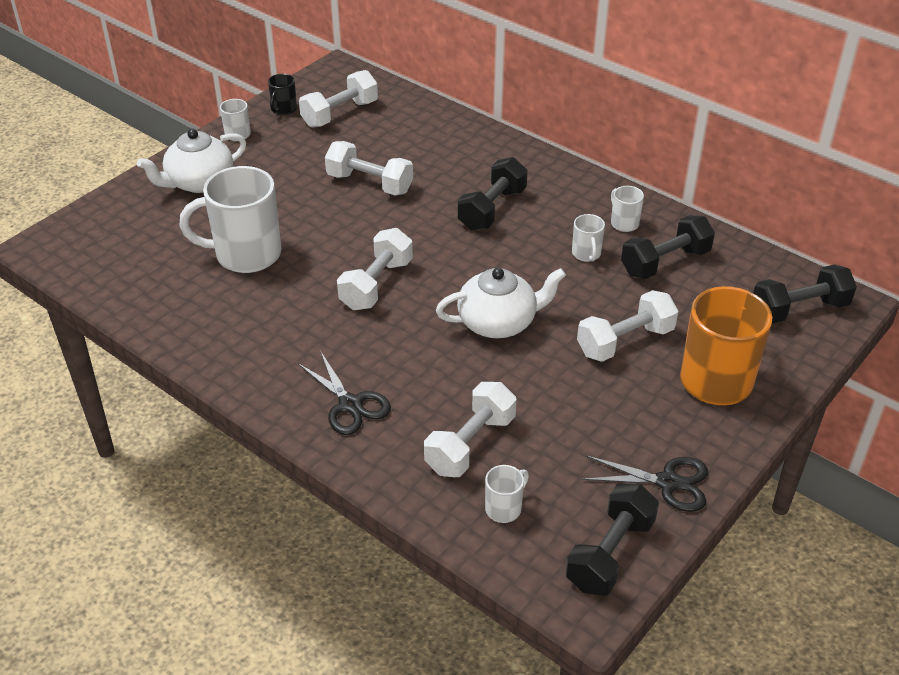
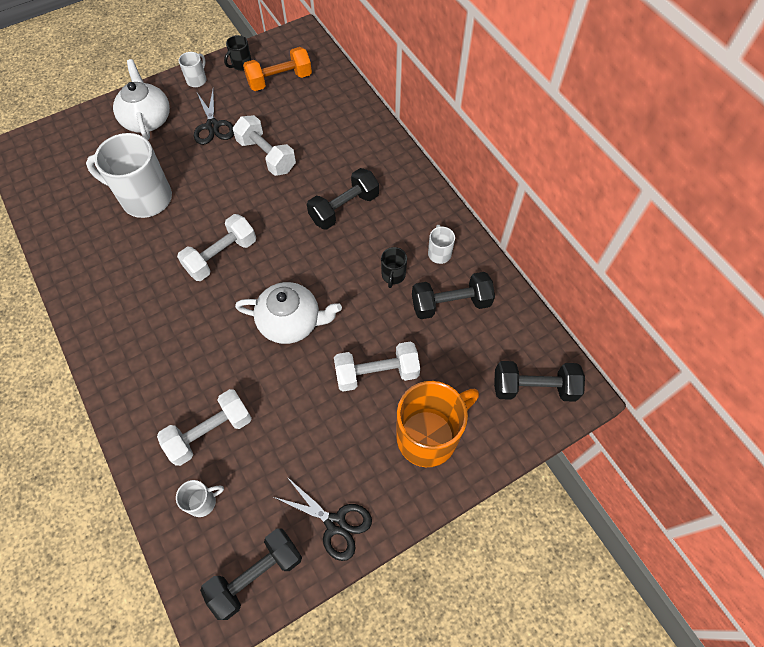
camera: 20 degrees right, 20 degrees up
(199, 182) = (147, 119): white teapot -> white teapot turned 90 degrees clockwise
(340, 114) = (279, 80): white dumbbell -> orange dumbbell
(350, 405) = (145, 364): black scissors -> black scissors (212, 126)
(586, 254) = (393, 275): white mug -> black mug

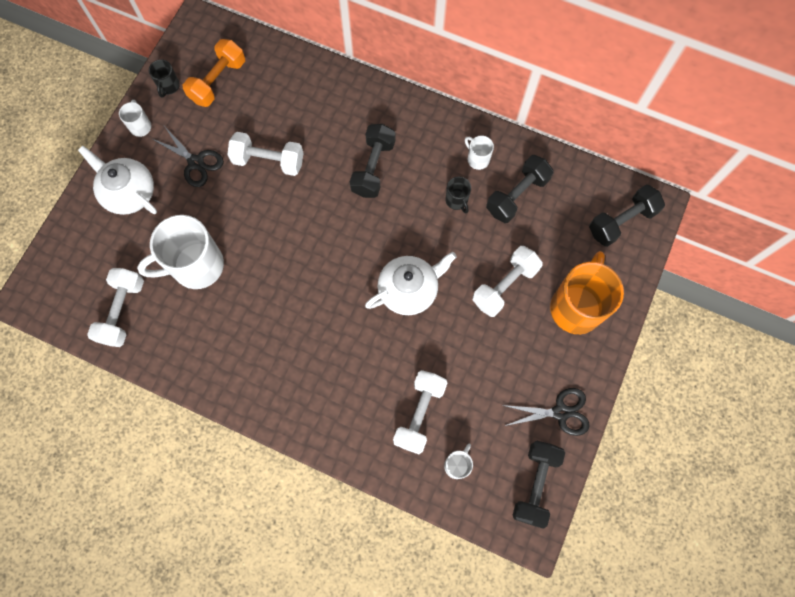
camera: 35 degrees left, 10 degrees up
(221, 256) = (307, 273): white dumbbell -> white dumbbell (122, 311)

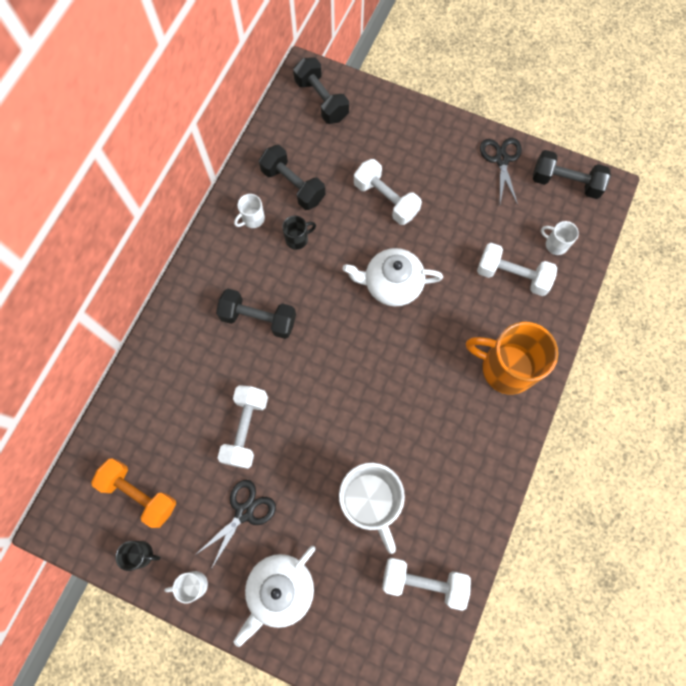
camera: 90 degrees left, 0 degrees up
(409, 290) = (391, 284): white teapot -> white teapot turned 60 degrees counterclockwise
(576, 307) = (404, 141): orange mug -> orange mug (505, 368)

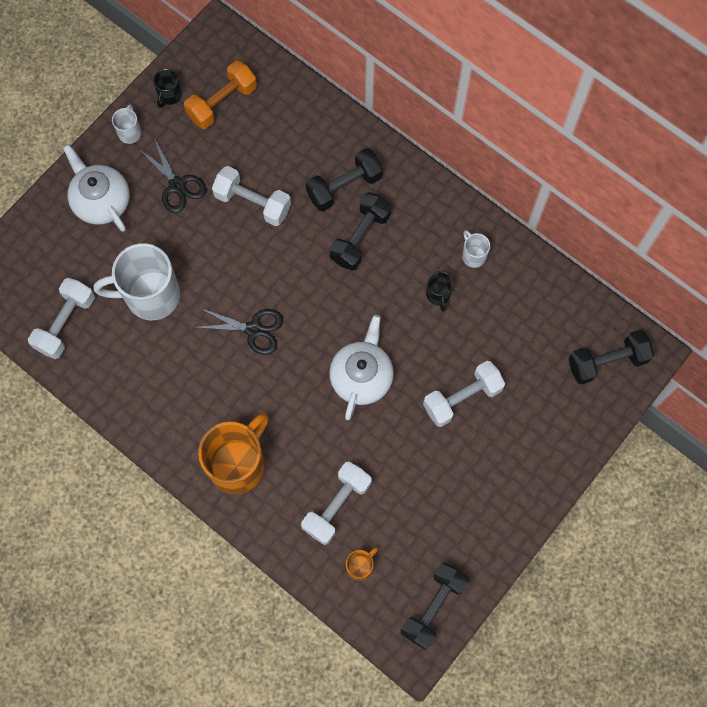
camera: 105 degrees right, 0 degrees up
(293, 185) = (504, 305): black dumbbell -> black dumbbell (344, 186)
(501, 159) = (481, 542): black scissors -> black scissors (254, 329)
(555, 244) = (360, 566): white mug -> orange mug

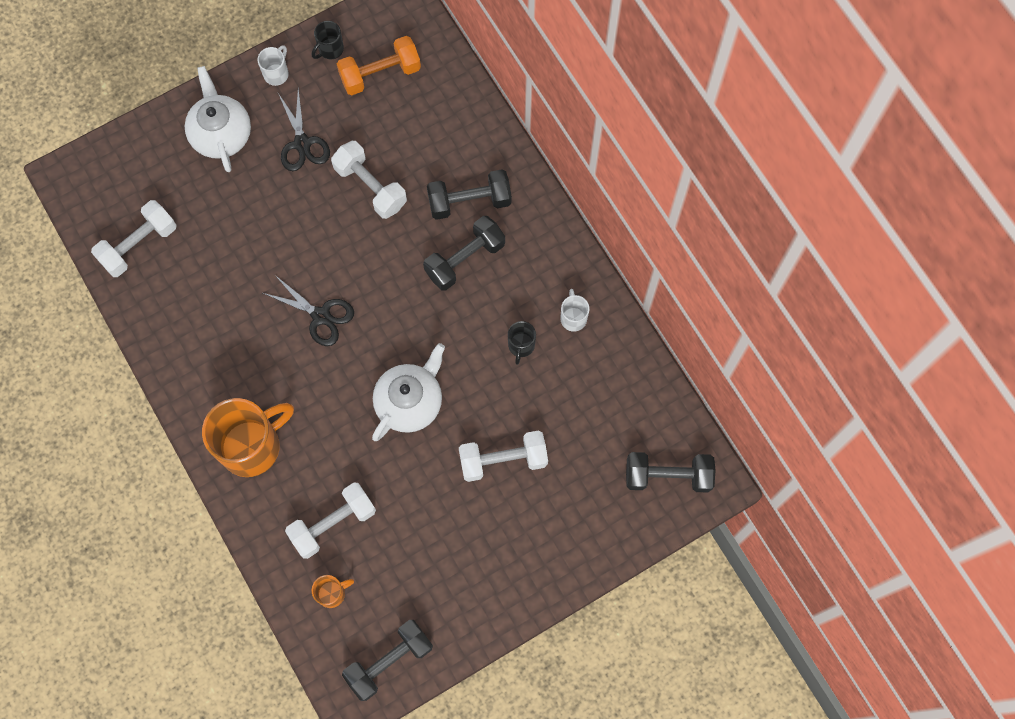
camera: 20 degrees right, 0 degrees up
(150, 295) = (232, 246): white mug -> none

